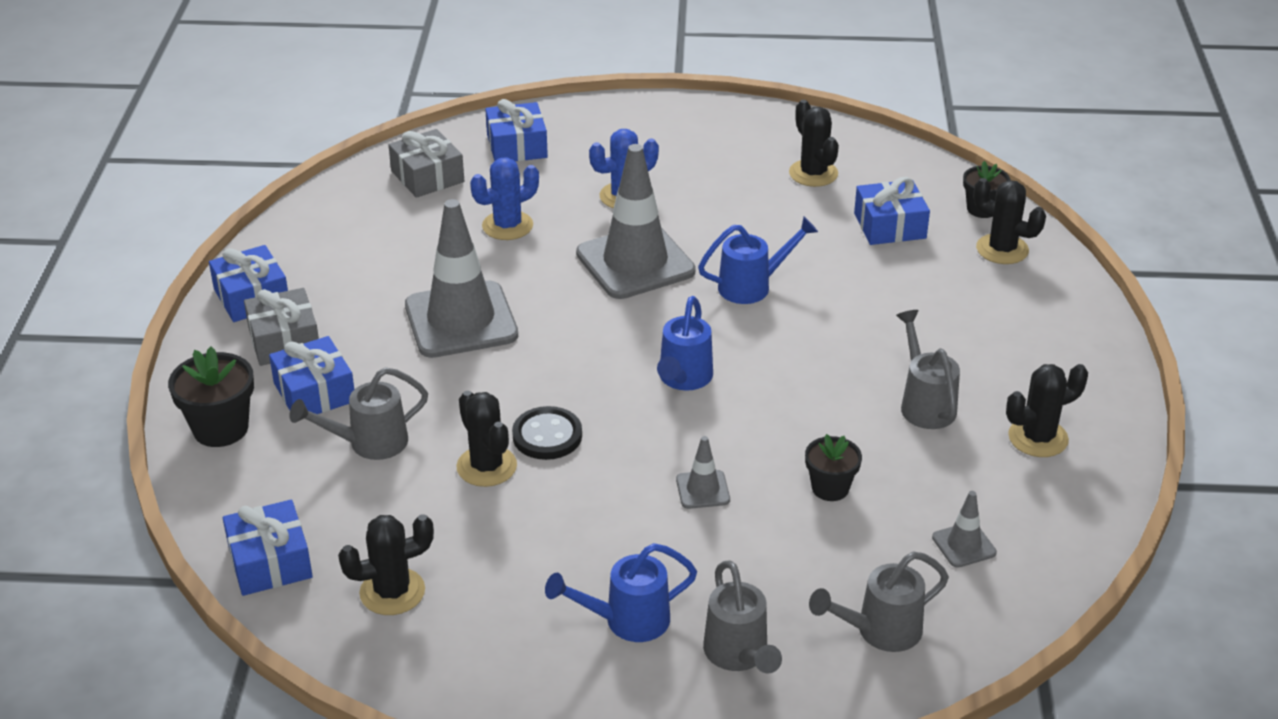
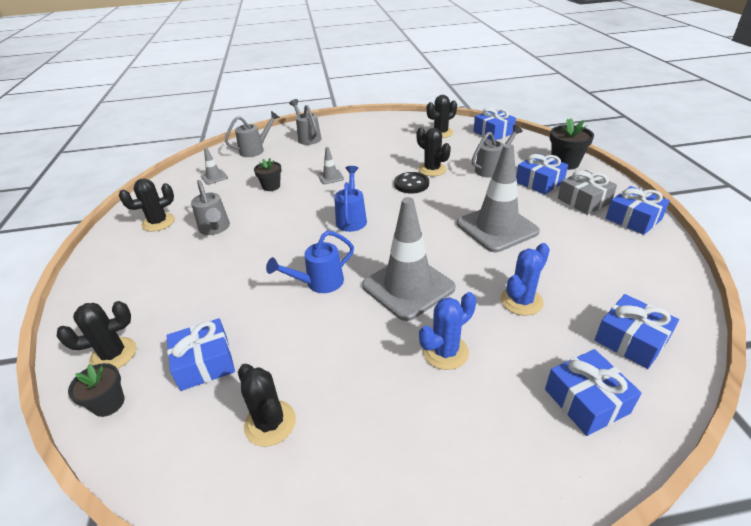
camera: 170 degrees right, 0 degrees up
(427, 176) = (631, 340): grey gift -> blue gift
(627, 621) = (350, 139): blue watering can -> none
(1002, 249) = (113, 354): black cactus -> black cactus turned 45 degrees counterclockwise

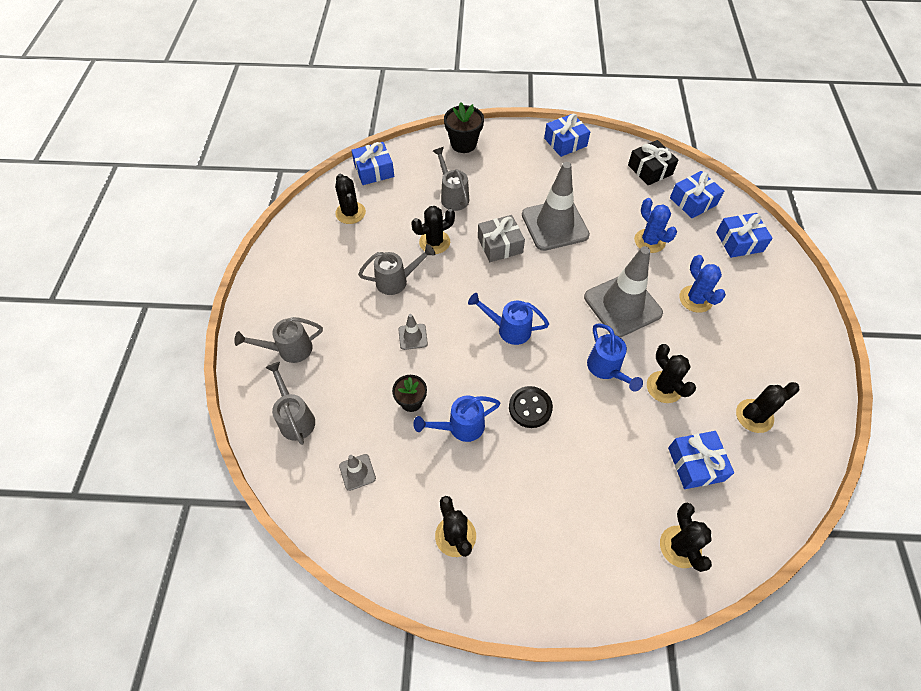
camera: 80 degrees left, 20 degrees up
(108, 403) = (735, 539): black flower pot -> none
(215, 229) = (490, 465): grey watering can -> grey watering can (397, 281)
(249, 210) = (460, 427): none -> blue watering can
(303, 329) = (664, 387): none -> black cactus
(411, 184) = (458, 266): black button -> black button (530, 408)
(539, 182) = (491, 173): blue gift -> none
(584, 201) = (531, 158): grey gift -> grey gift (500, 245)
(655, 291) = (650, 170): none -> black gift

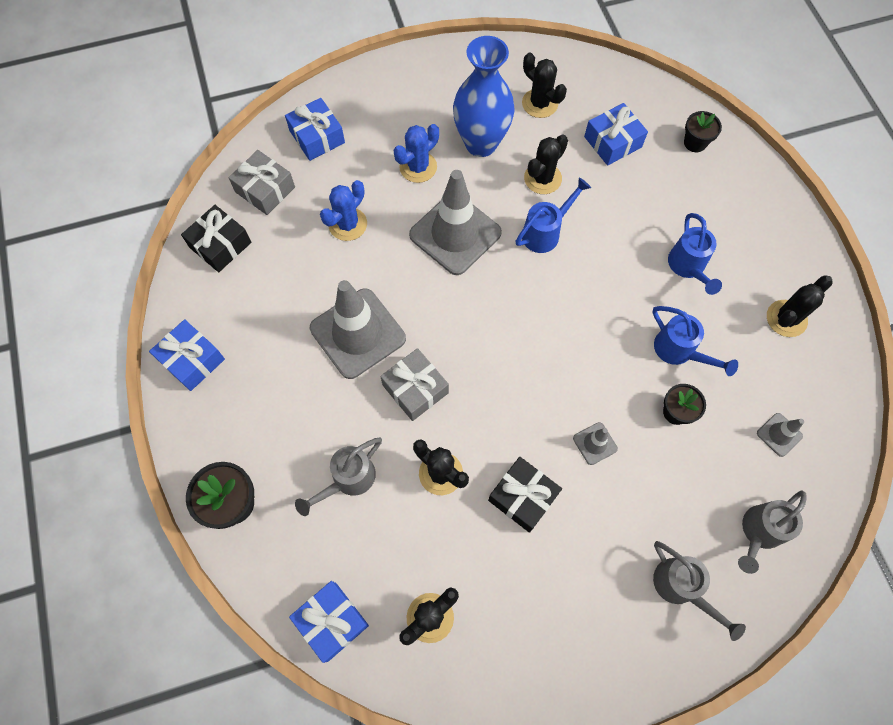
camera: 110 degrees left, 10 degrees up
(397, 281) = (523, 497): grey watering can -> black gift
(509, 329) = (537, 340): blue watering can -> blue watering can (688, 267)
(530, 408) = (624, 292): black button -> none
(680, 546) = (695, 143): black cactus -> black flower pot
(693, 201) = (265, 189): blue gift -> grey gift
(713, 352) = (481, 143): none -> blue vase

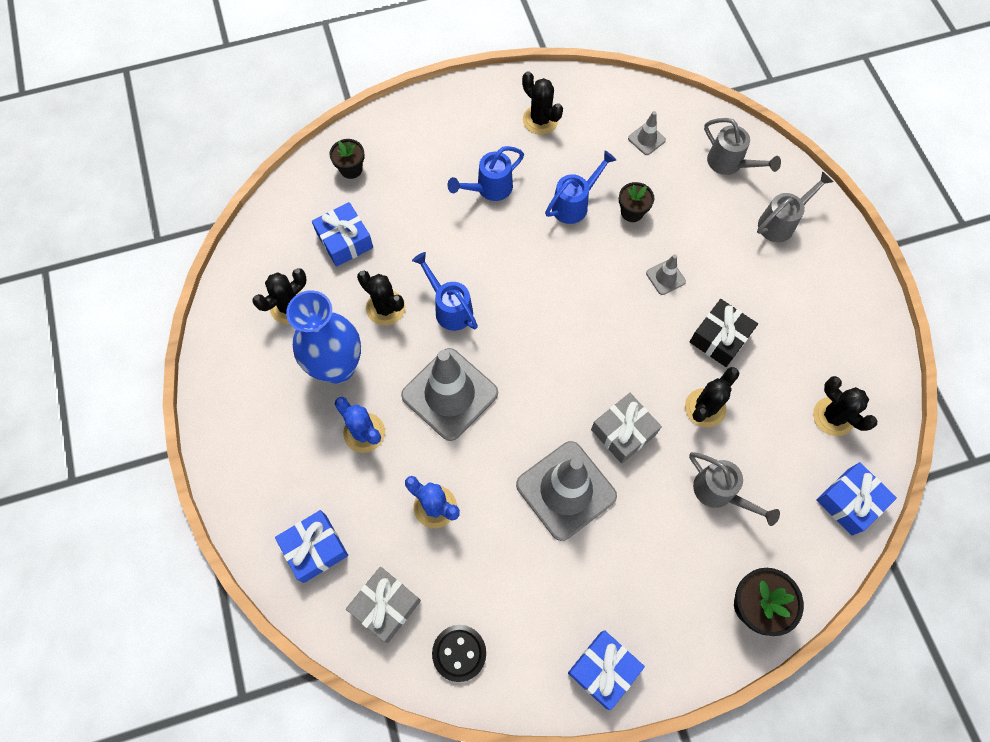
camera: 90 degrees left, 0 degrees up
(220, 245) = (459, 653): black gift -> black button
(688, 267) = (489, 189): blue watering can -> blue watering can turned 150 degrees clockwise

